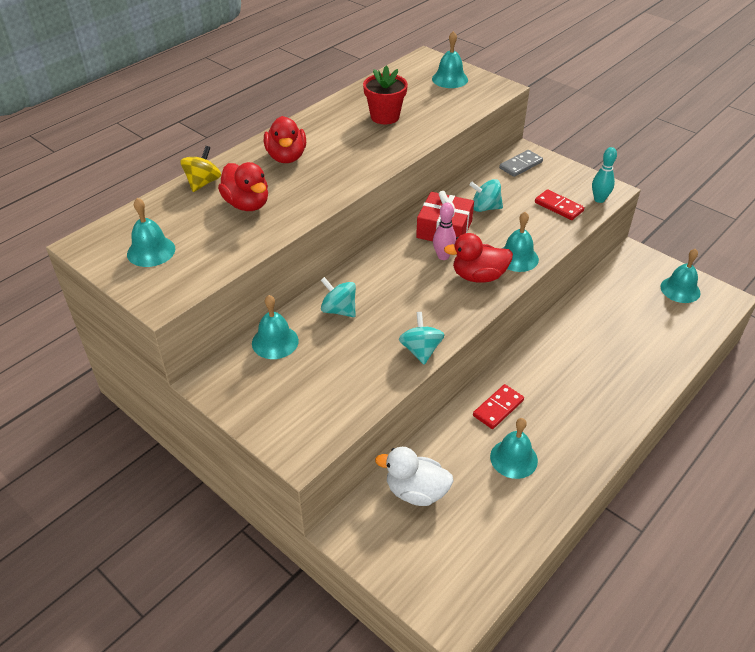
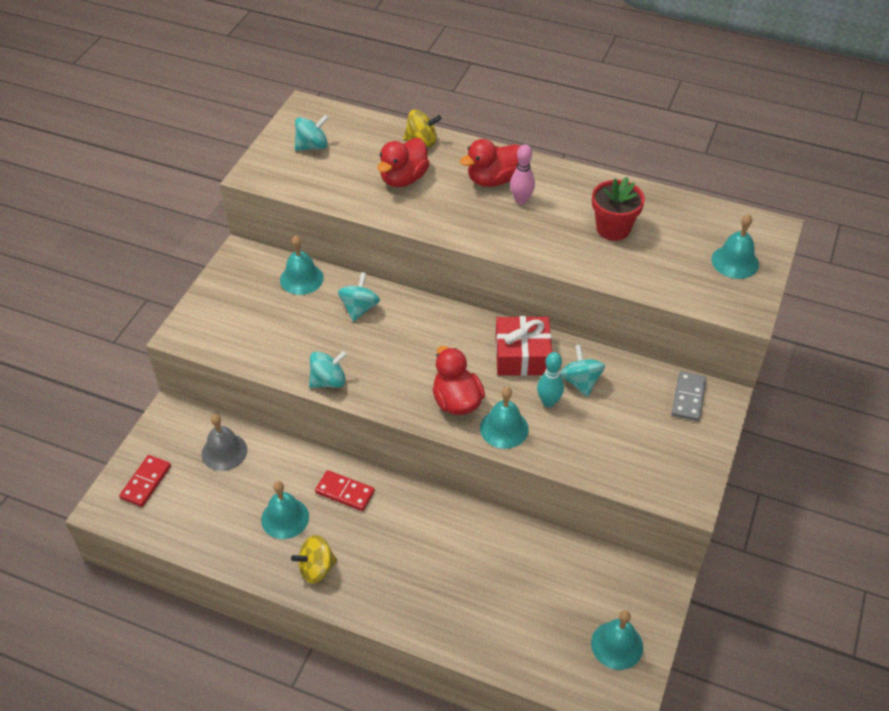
camera: 70 degrees right, 5 degrees up
(151, 251) = (312, 146): turquoise bell -> turquoise spinning top
(416, 492) = (224, 452): white duck -> grey bell
(443, 256) = (475, 365): pink bowling pin -> pink bowling pin (521, 200)
(521, 165) = (688, 398): grey domino -> grey domino turned 75 degrees clockwise
(558, 207) = (621, 450): red domino -> red domino (146, 482)
(576, 447) = (316, 568): none -> yellow spinning top
(599, 199) = (661, 489): turquoise bowling pin -> turquoise bowling pin (548, 402)

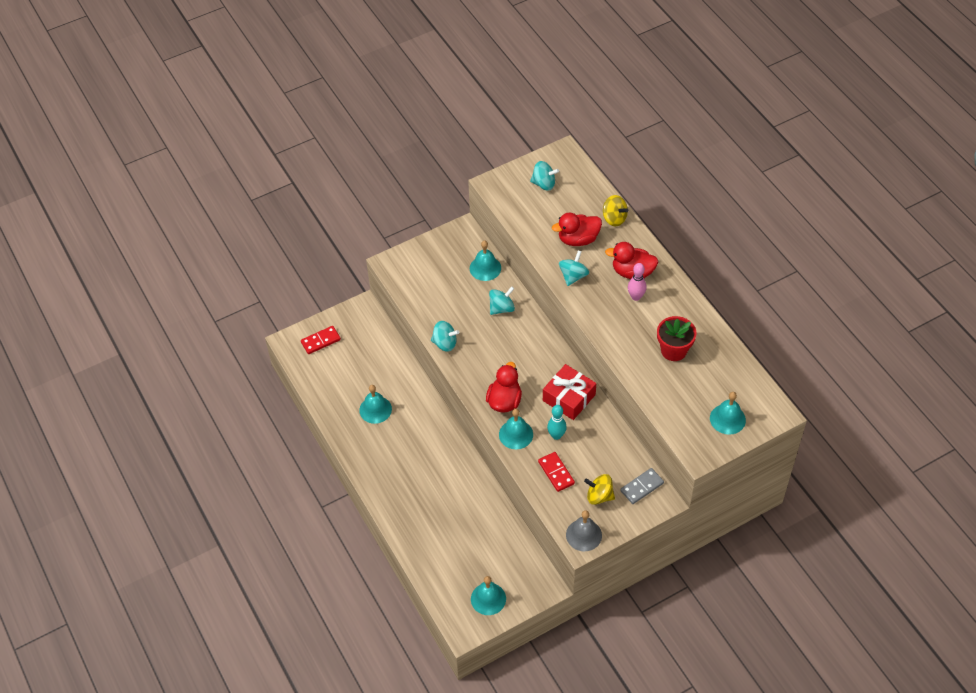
camera: 40 degrees right, 5 degrees up
(224, 452) = (374, 349): grey bell -> grey bell (583, 535)
(316, 568) = (368, 448): yellow spinning top -> yellow spinning top (599, 496)
(345, 492) = (419, 416): red domino -> red domino (556, 473)
(580, 382) = (587, 436): turquoise spinning top -> turquoise spinning top (573, 276)

